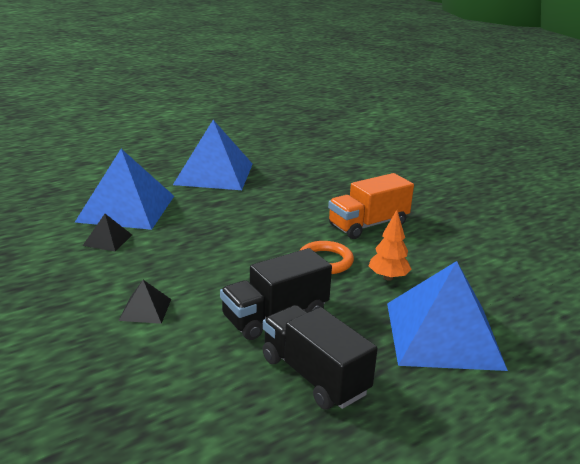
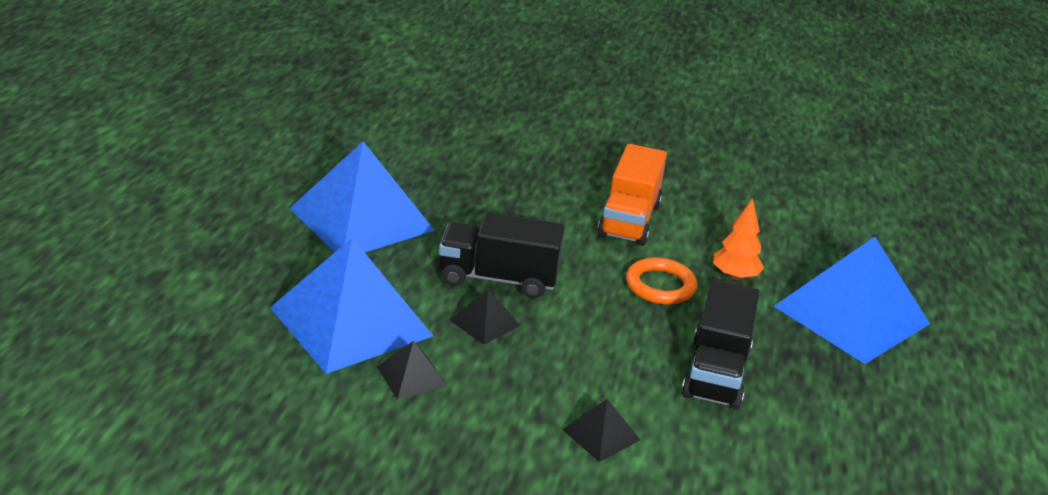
camera: 45 degrees left, 5 degrees up
(188, 235) = (485, 322): none -> black pyramid
(314, 375) = (829, 411): black truck -> black truck (498, 278)

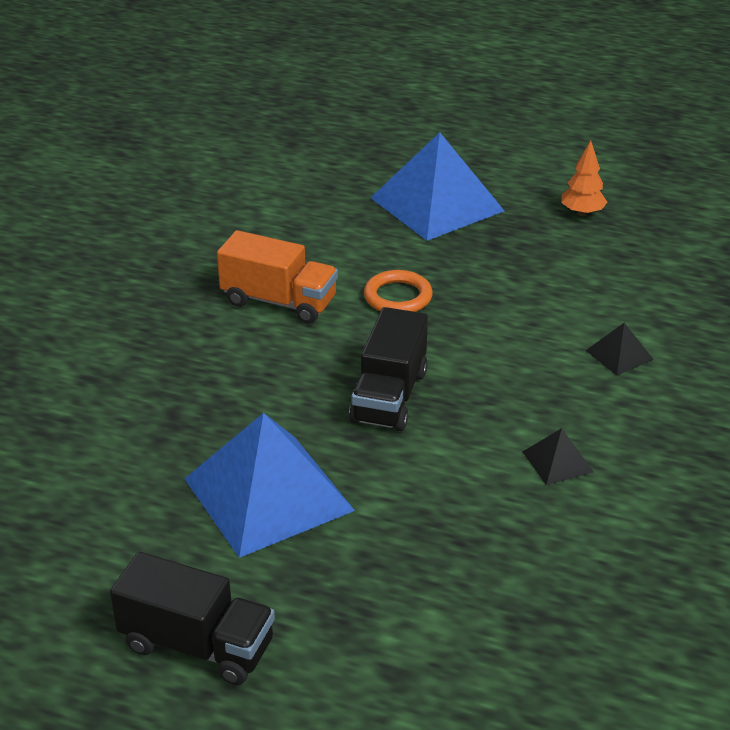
camera: 80 degrees left, 5 degrees up
(351, 321) = (472, 503): blue pyramid -> none
(485, 322) = (466, 410): black pyramid -> none
(716, 372) = (526, 284): black truck -> black truck (197, 645)
(735, 276) = (381, 253): orange tree -> orange tree (582, 213)

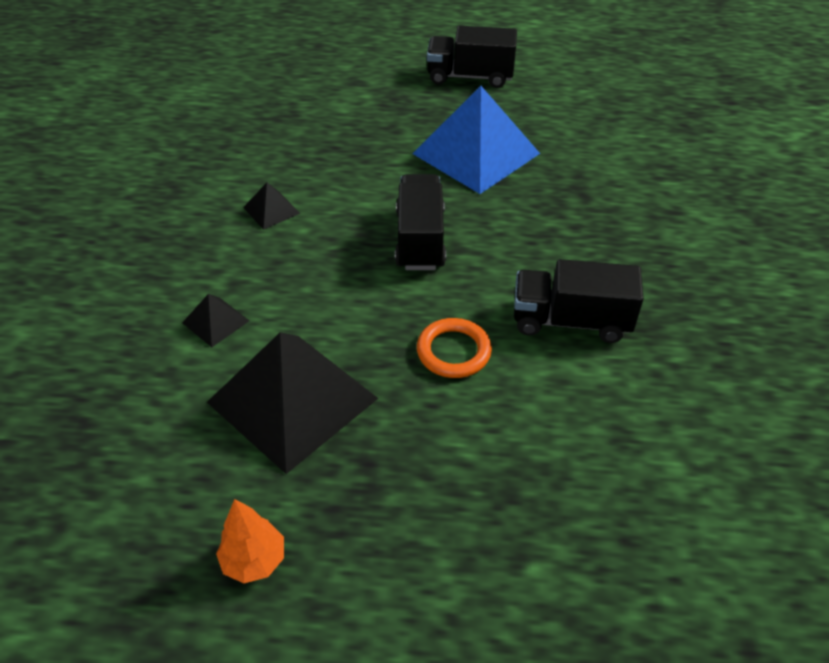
camera: 165 degrees right, 10 degrees up
(279, 301) = (570, 321): orange truck -> black truck
(436, 204) = (463, 533): blue pyramid -> none
(548, 287) = (292, 400): none -> black pyramid

